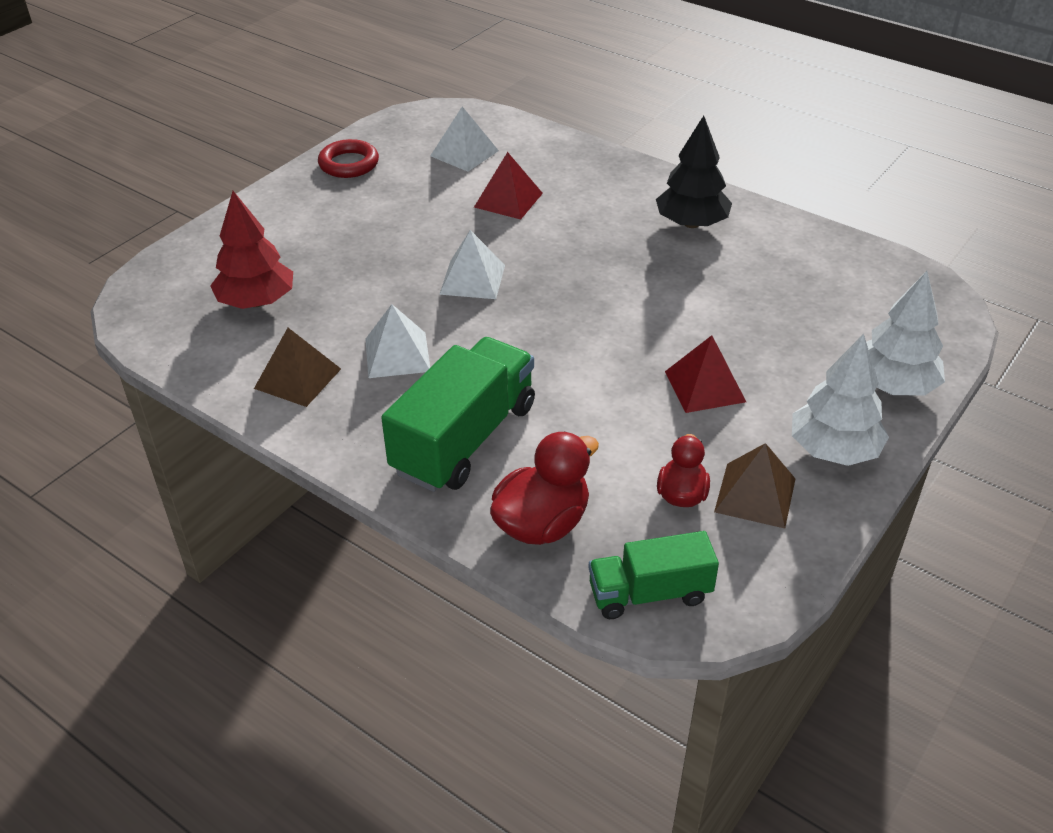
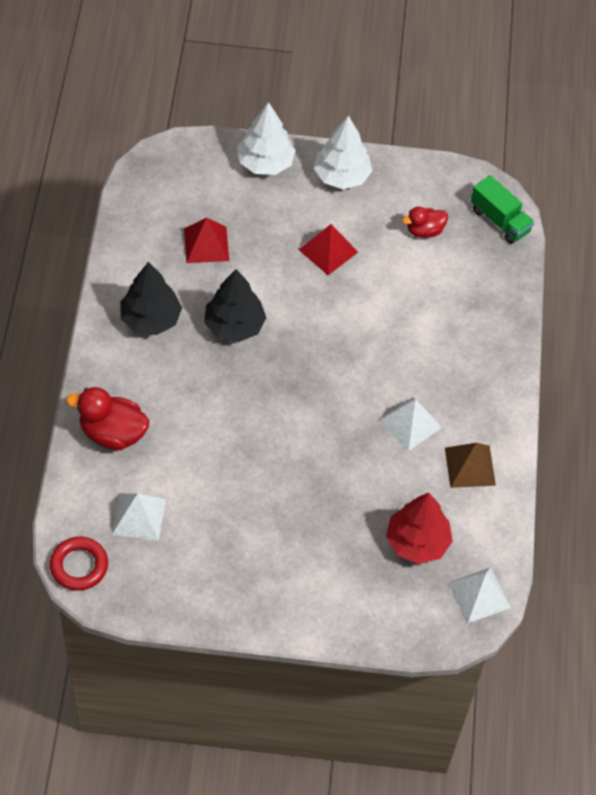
camera: 125 degrees left, 15 degrees up
(349, 164) = (207, 595): red ring -> red ring (79, 566)
(464, 439) = (455, 349): green truck -> none
(472, 279) = (305, 422): white pyramid -> white pyramid (479, 595)
(508, 200) = (190, 449): red pyramid -> red pyramid (206, 244)
(542, 524) = (489, 283): red duck -> red duck (112, 433)
(641, 274) = (234, 325): none -> black tree
(755, 495) = (401, 200): brown pyramid -> none

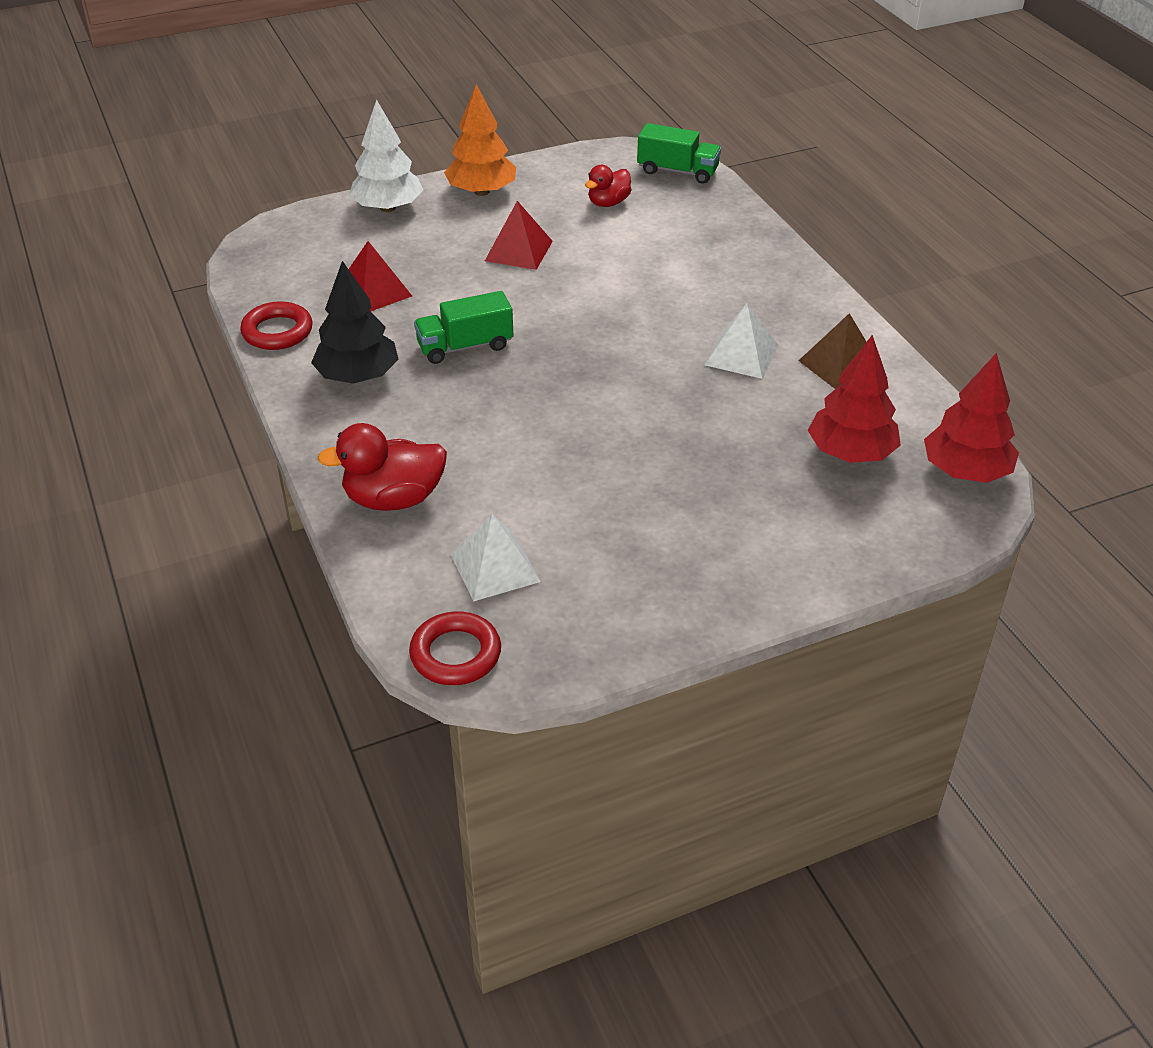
camera: 25 degrees left, 15 degrees down
(123, 253) = (277, 331): none -> red ring
(234, 325) = (465, 346): black tree -> green truck
(341, 176) = (481, 191): white tree -> orange tree
(479, 595) = (965, 471): white pyramid -> red tree

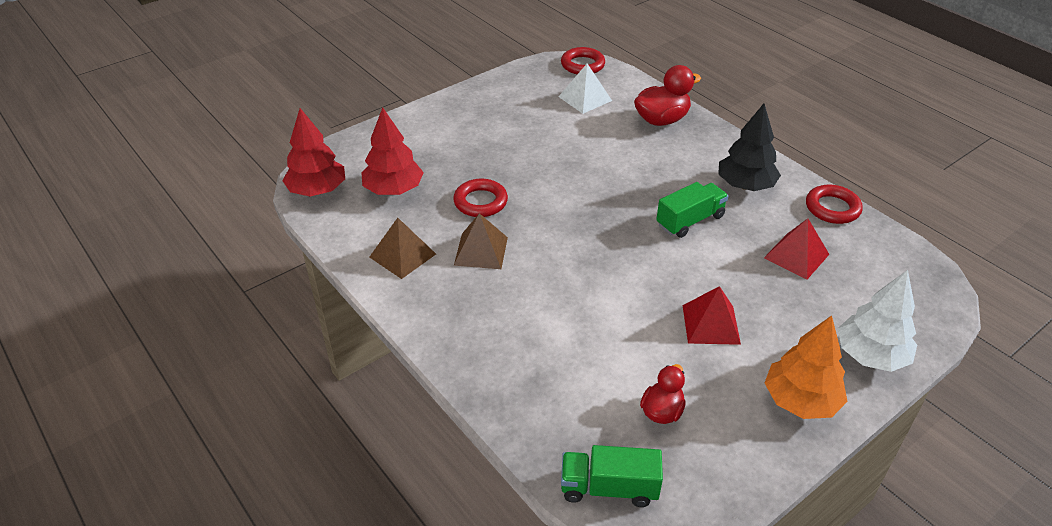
camera: 165 degrees right, 0 degrees up
(728, 414) = (480, 202): none -> red ring
(741, 355) = (481, 251): white pyramid -> brown pyramid

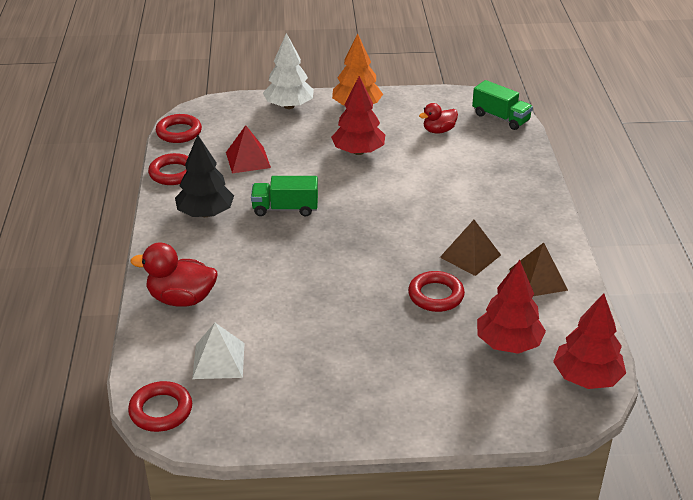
camera: 145 degrees left, 5 degrees down
(711, 324) = (358, 151): red pyramid -> red tree
(907, 255) = (179, 132): none -> red ring

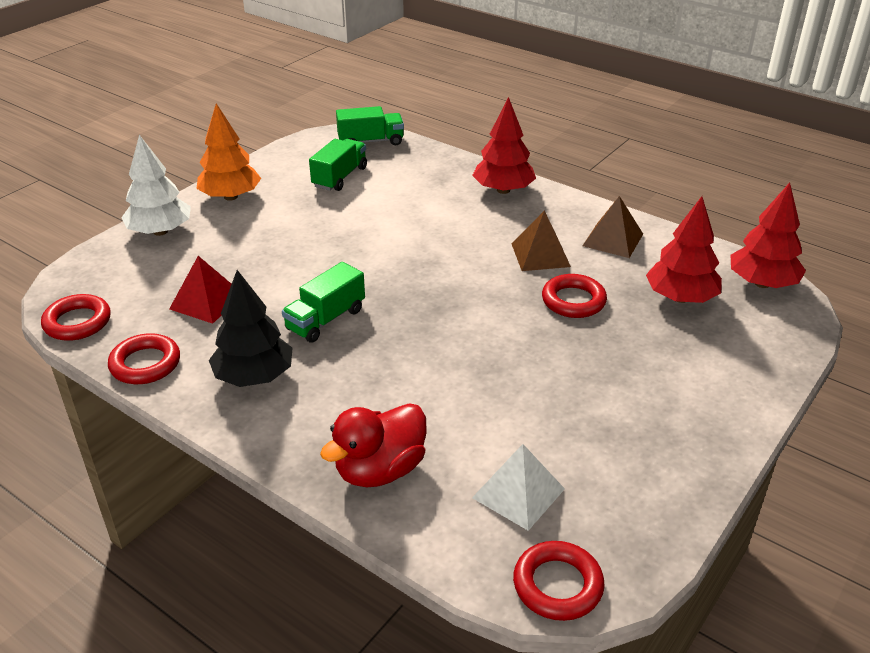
camera: 50 degrees left, 0 degrees up
(358, 151) = (302, 232): red tree -> red tree (503, 190)
(438, 130) = (340, 177): red duck -> green truck

